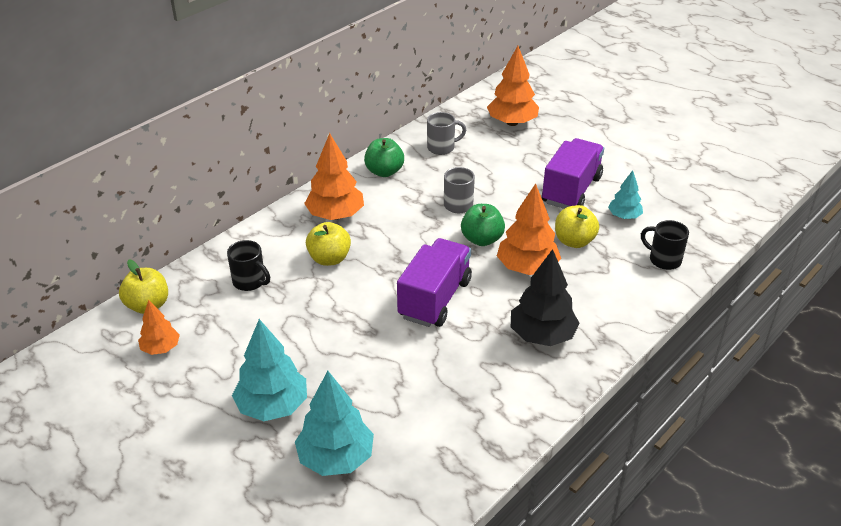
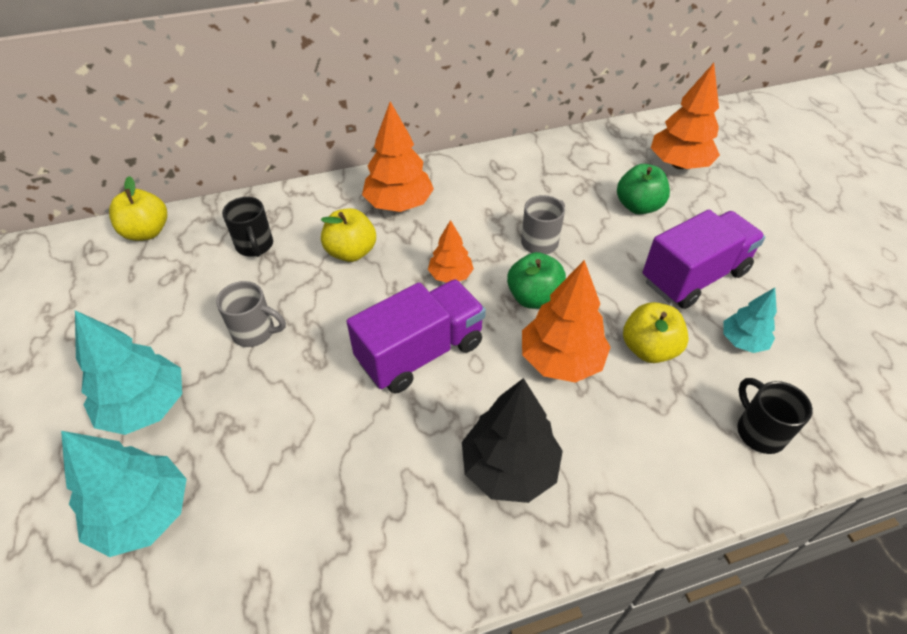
camera: 30 degrees right, 10 degrees up
(161, 348) = (114, 284): orange tree -> orange tree (450, 275)
(384, 172) = (489, 173): green apple -> green apple (638, 206)
(442, 148) = (574, 167): grey mug -> grey mug (255, 332)

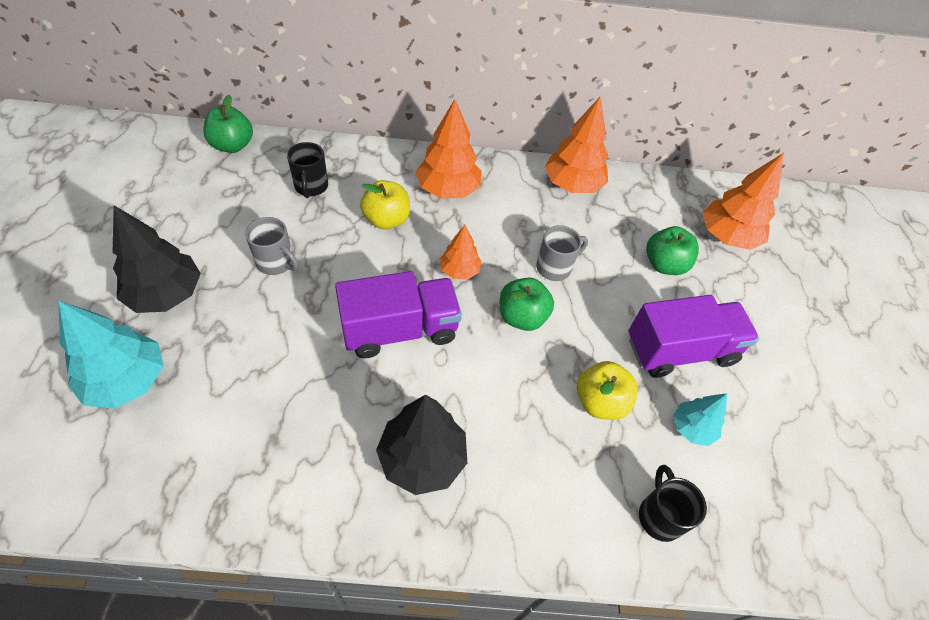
camera: 15 degrees right, 5 degrees up
(145, 407) = (166, 294): turquoise tree -> black tree
(147, 232) = (232, 145): yellow apple -> green apple
(561, 360) = (516, 382): orange tree -> orange tree (572, 185)

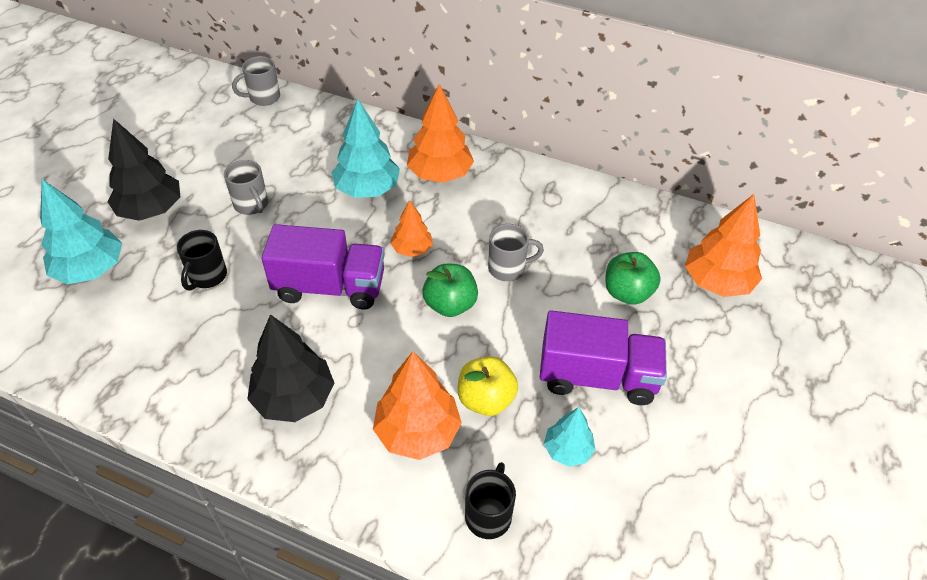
camera: 25 degrees right, 5 degrees down
(232, 145) = (263, 97): green apple -> grey mug
(311, 187) = (313, 147): black mug -> black mug (207, 277)
(386, 220) = (367, 189): yellow apple -> turquoise tree
(572, 185) = (570, 195): orange tree -> orange tree (417, 432)

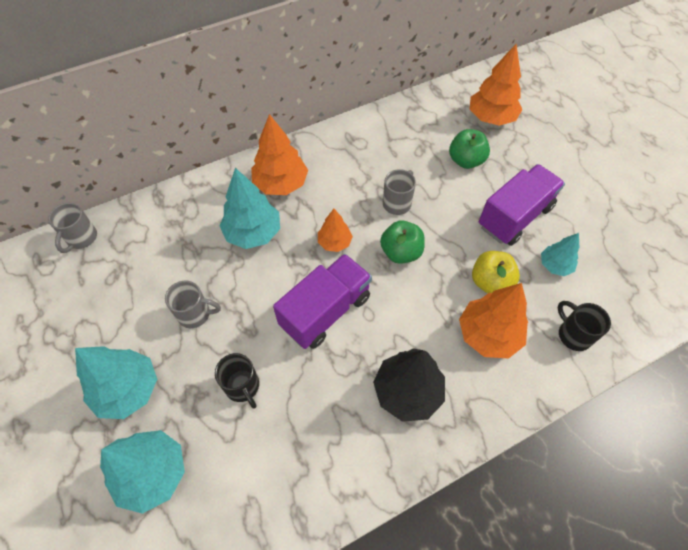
camera: 50 degrees left, 10 degrees up
(151, 210) = (128, 390): black tree -> turquoise tree

